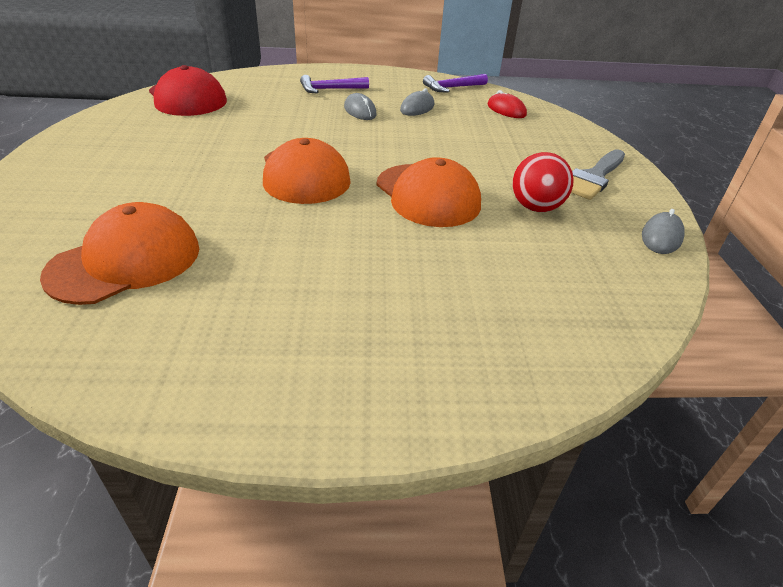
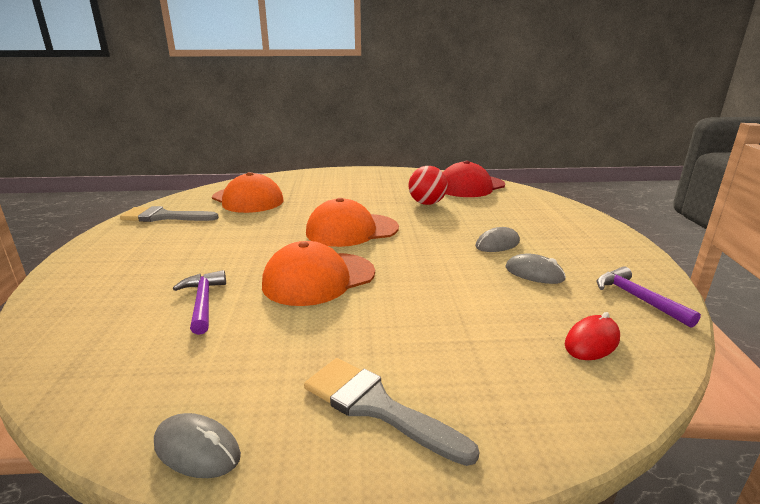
camera: 90 degrees right, 15 degrees down
(172, 354) = (164, 217): none -> grey brush
(330, 89) = (543, 229): purple hammer -> purple hammer (203, 302)
(535, 207) = (291, 341): red ball -> red ball (427, 203)

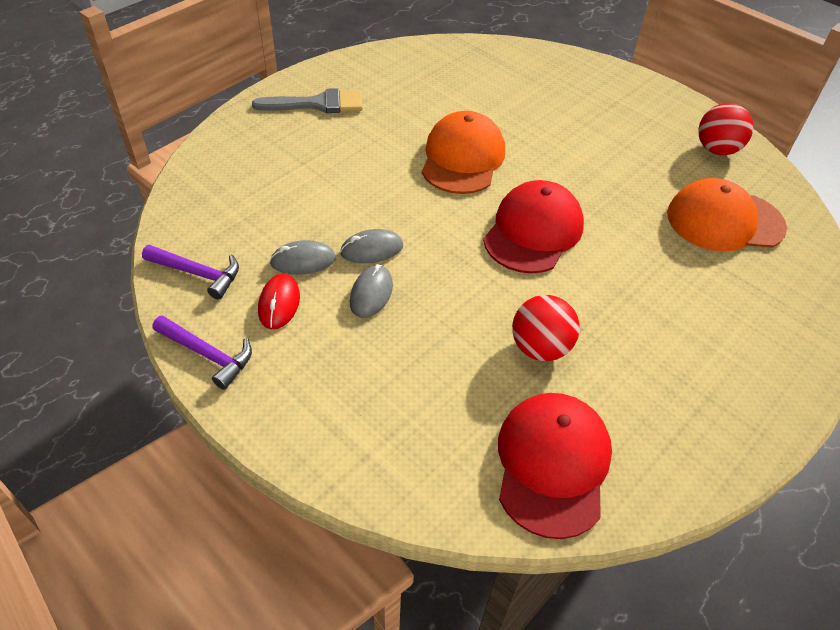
camera: 135 degrees right, 25 degrees up
(164, 217) = (716, 149): grey brush -> red ball
(197, 449) = (369, 58): grey mouse -> grey mouse (372, 250)
(203, 302) = (497, 103): purple hammer -> purple hammer (207, 354)
(352, 230) = (533, 231): orange cap -> red cap
(591, 342) = (222, 202): red mouse -> red mouse (279, 304)

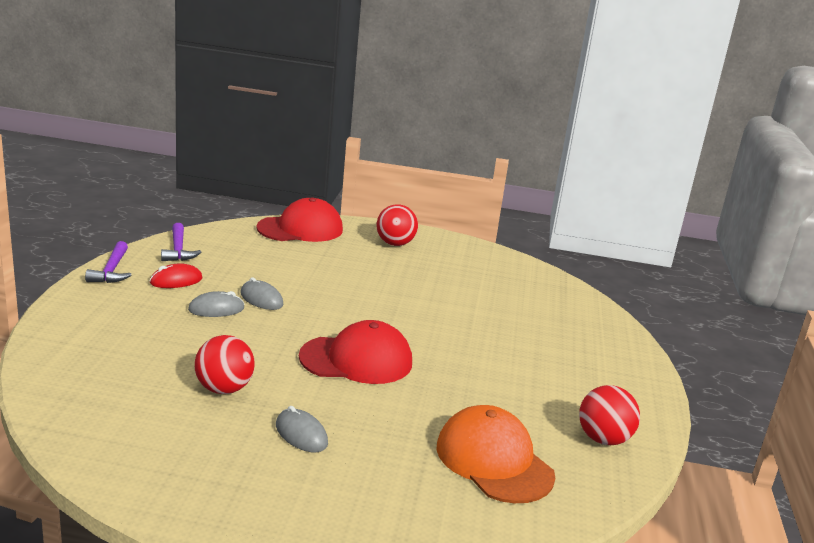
camera: 55 degrees right, 25 degrees down
(303, 261) = (224, 278): grey mouse -> grey mouse (301, 434)
(317, 104) = (395, 244): grey brush -> red ball
(462, 158) = (408, 311): orange cap -> none
(552, 464) = (106, 417): red cap -> red cap (300, 229)

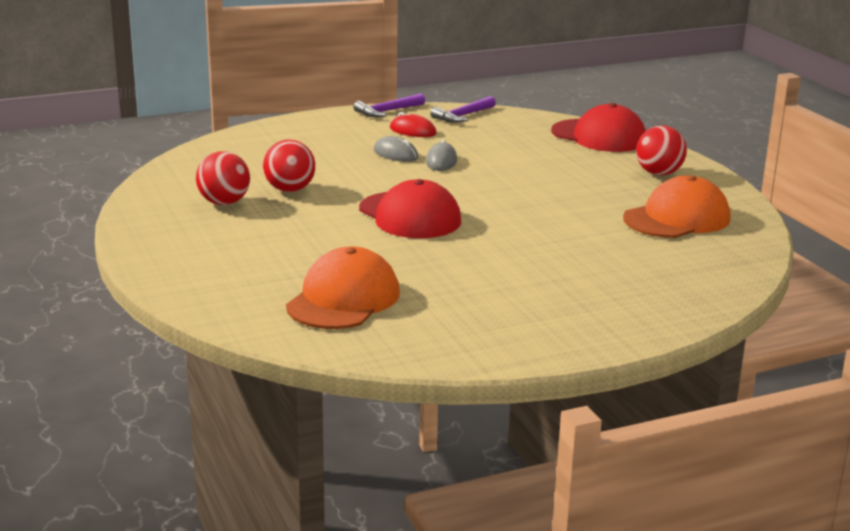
camera: 60 degrees right, 0 degrees up
(301, 434) = (271, 227): grey mouse -> none
(477, 274) = (677, 218): none -> orange cap
(603, 439) = (455, 337): red ball -> red ball (224, 202)

